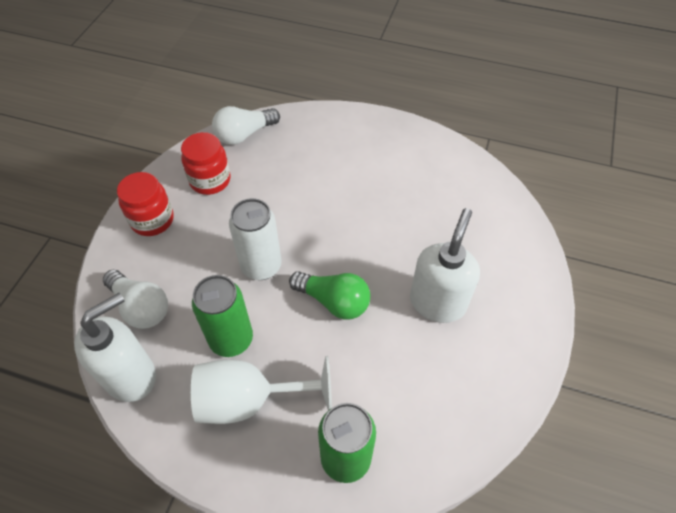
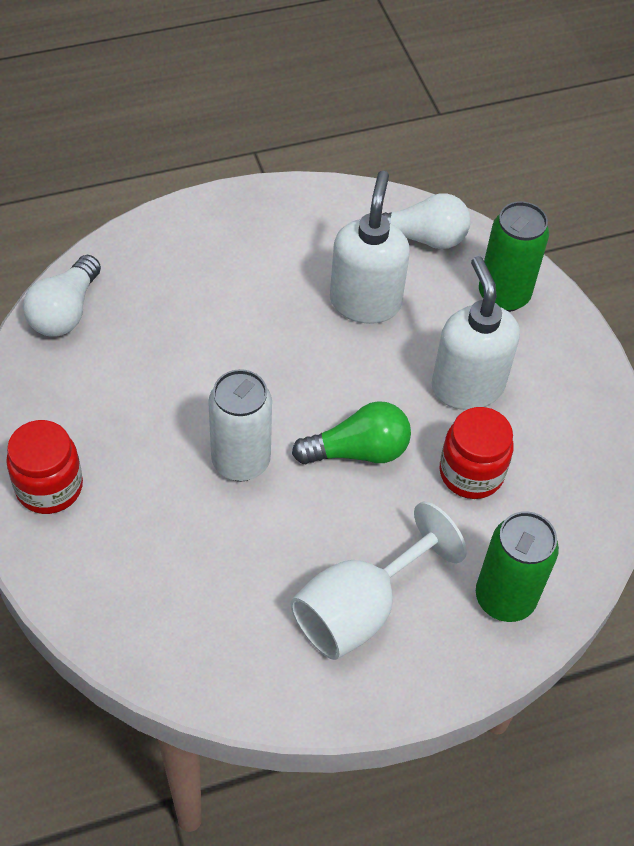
camera: 40 degrees left, 0 degrees up
(131, 375) = (203, 671): white soap dispenser -> white soap dispenser (365, 302)
(141, 307) = (139, 594): white light bulb -> white light bulb (422, 238)
(210, 180) = (77, 395): red jar -> red jar (471, 473)
(231, 339) = (282, 561): green can -> green can (503, 295)

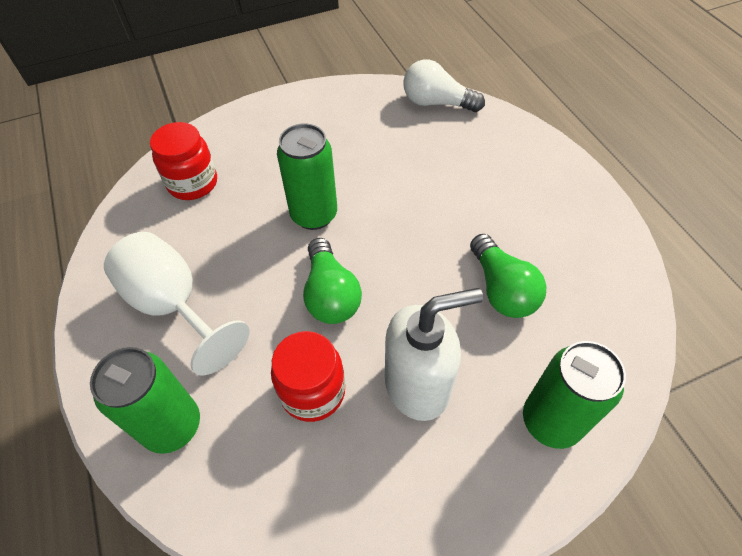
camera: 90 degrees right, 0 degrees up
(49, 487) = (286, 116): red jar -> red jar (193, 183)
(241, 461) = (314, 215): white can -> green can
(365, 302) = (501, 289): white soap dispenser -> green light bulb
(422, 238) = (603, 335): white light bulb -> none

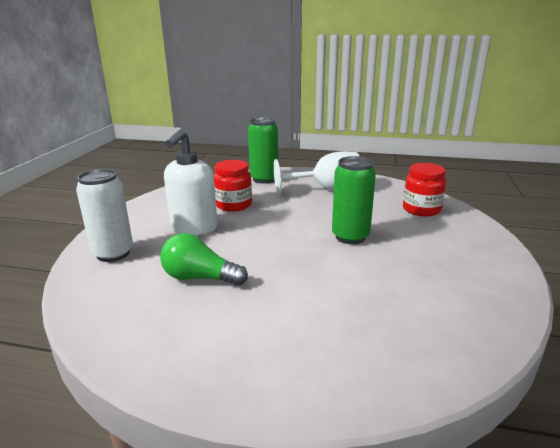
camera: 125 degrees right, 30 degrees down
(330, 294) = (280, 224): green light bulb -> none
(436, 103) = (454, 353): white light bulb -> none
(551, 421) = (113, 253): green can -> white can

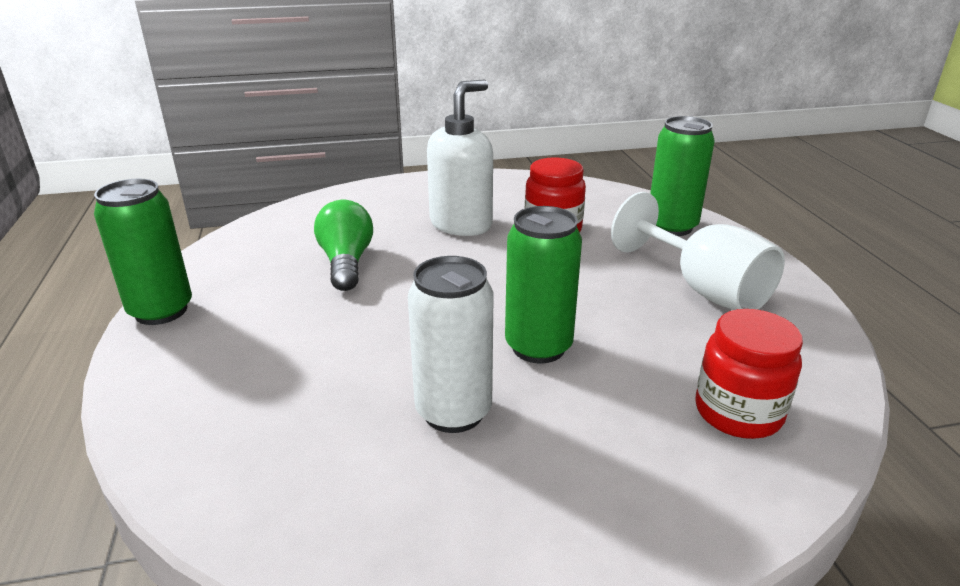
camera: 65 degrees right, 5 degrees up
(113, 253) = (368, 202): white can -> white can (453, 412)
(188, 384) = (161, 311): none -> green can
(194, 228) = (461, 224): white soap dispenser -> white soap dispenser turned 135 degrees clockwise

